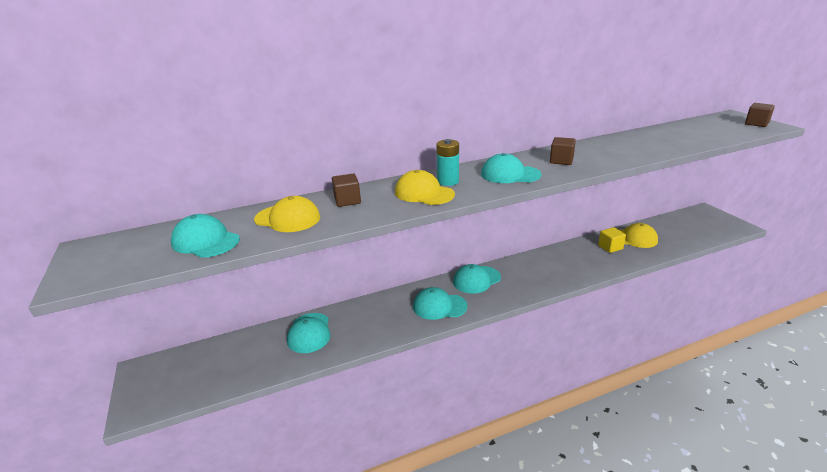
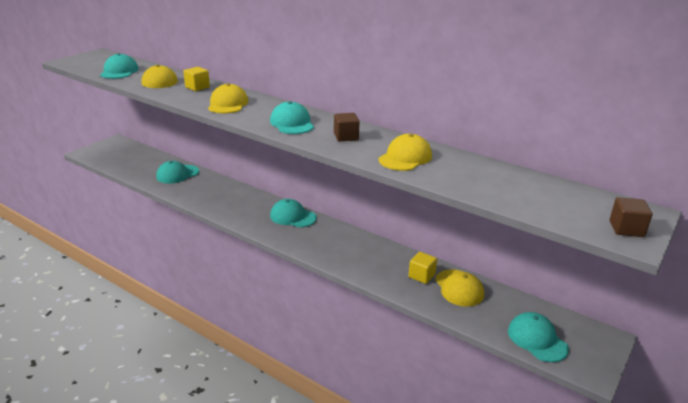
camera: 55 degrees right, 0 degrees up
(347, 201) = (197, 87): brown cube -> yellow cube
(439, 306) = (242, 210): turquoise cap -> turquoise cap (537, 339)
(448, 181) = (257, 106): turquoise battery -> none
(620, 150) = (405, 157): none -> yellow cap

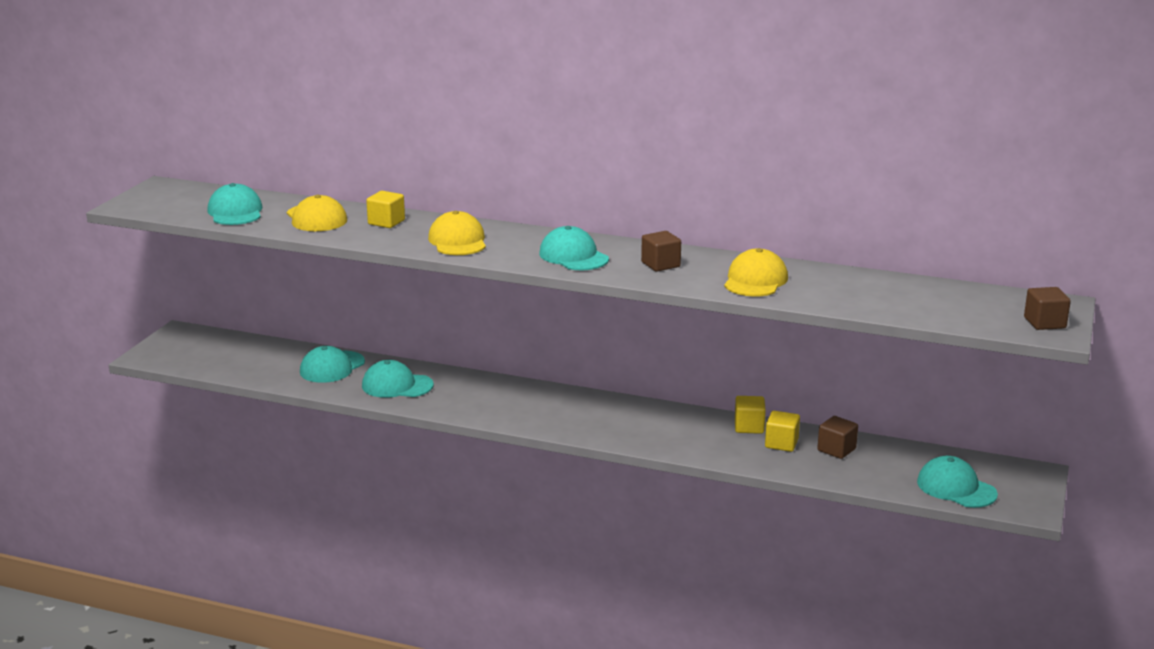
camera: 15 degrees left, 5 degrees down
(292, 217) = (557, 399): turquoise cap -> turquoise cap (397, 385)
(406, 258) = (749, 427): none -> yellow cube
(459, 288) = (836, 450): yellow cap -> brown cube

